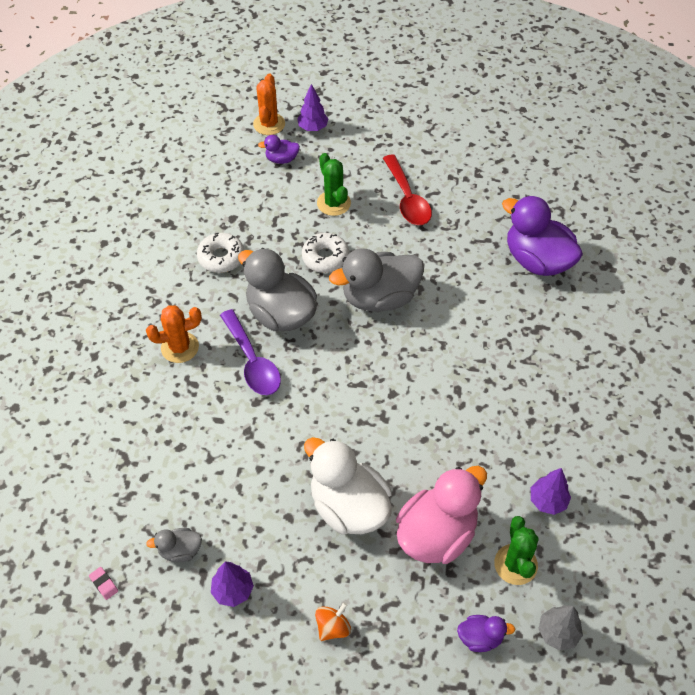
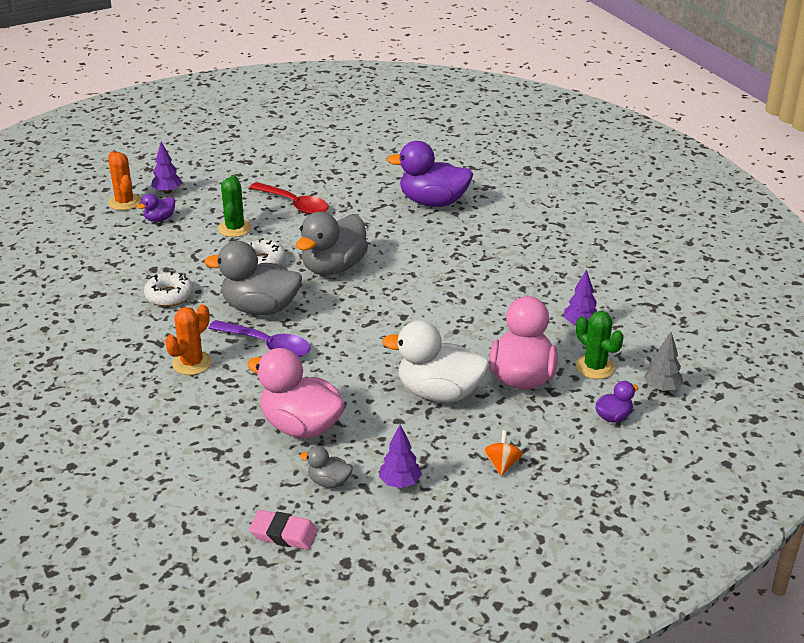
camera: 35 degrees left, 20 degrees down
(104, 584) = (284, 534): pink eraser -> pink eraser, size x1.92
(180, 550) = (329, 482): grey duck -> grey duck turned 60 degrees clockwise
(207, 473) = (301, 426): none -> pink duck
(333, 203) = (235, 228): green cactus -> green cactus turned 60 degrees clockwise

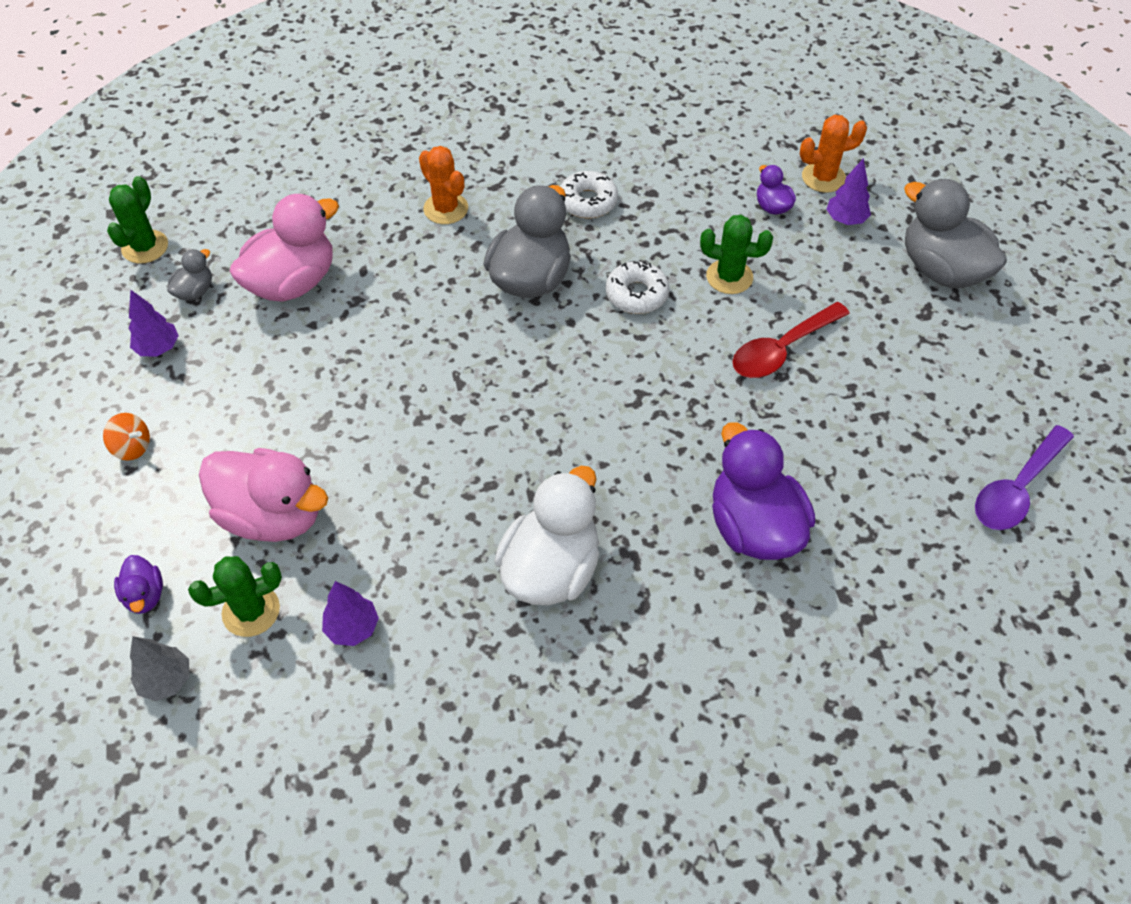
camera: 105 degrees right, 20 degrees up
(267, 345) = (452, 274): purple spoon -> purple spoon (1016, 489)
(284, 534) = (145, 247): pink eraser -> green cactus
(333, 267) = (599, 365): grey duck -> grey duck (941, 269)
(433, 202) = (754, 527): purple duck -> purple duck turned 45 degrees counterclockwise
(439, 393) = (286, 419): white duck -> white duck (551, 569)

